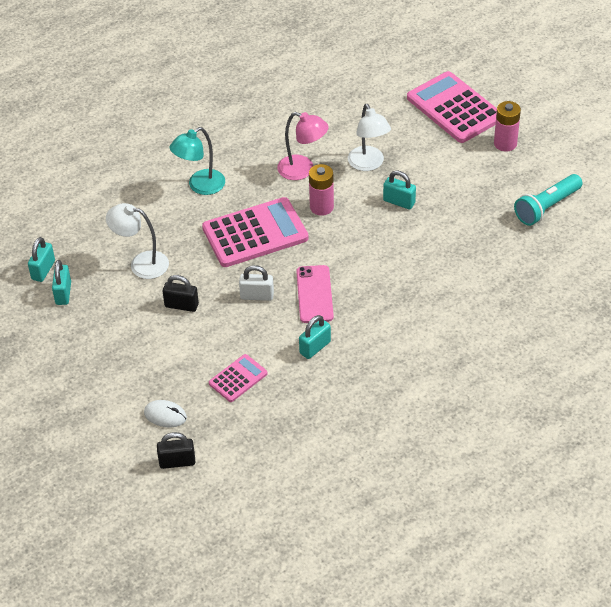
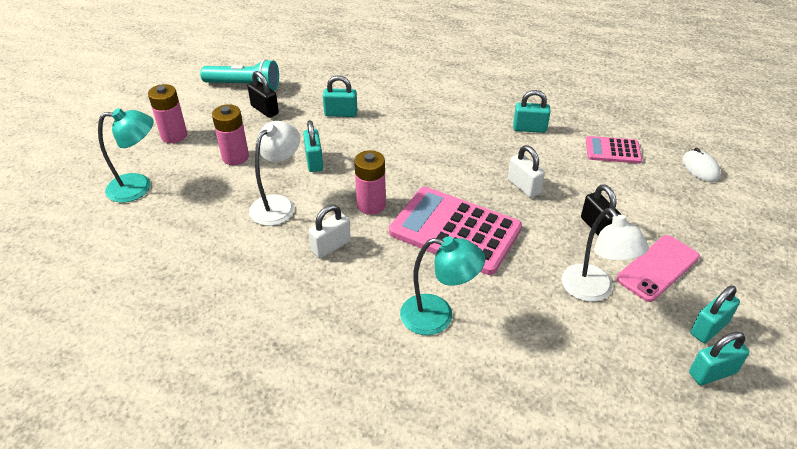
camera: 130 degrees left, 5 degrees down
(177, 462) = (720, 139): black padlock -> black padlock (265, 110)
(303, 170) = (331, 246): pink lamp -> white padlock
(314, 294) = (479, 155): pink phone -> pink phone (658, 268)
(445, 164) = (235, 157): none -> pink battery
(448, 245) = (341, 113): none -> turquoise padlock
(454, 108) = (138, 187): pink calculator -> turquoise lamp

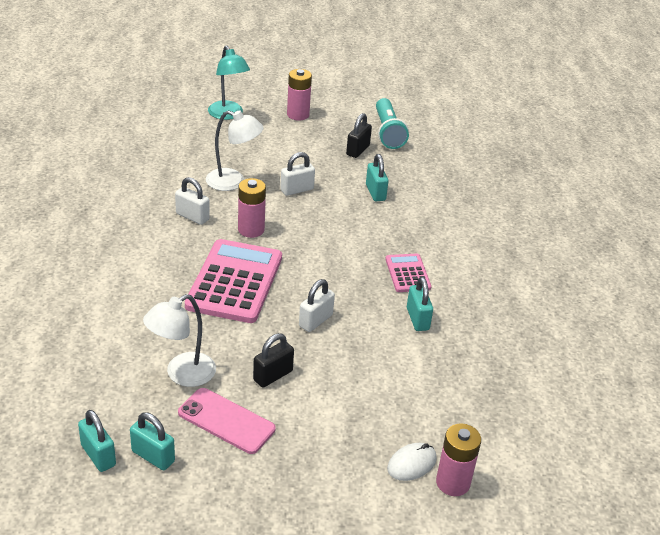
camera: 70 degrees right, 5 degrees down
(235, 157) = (284, 149): pink battery -> pink battery (453, 483)
(314, 161) = (297, 190): turquoise padlock -> white padlock
(438, 316) = (129, 283): turquoise lamp -> none
(613, 150) = (409, 386): pink calculator -> pink calculator (407, 273)

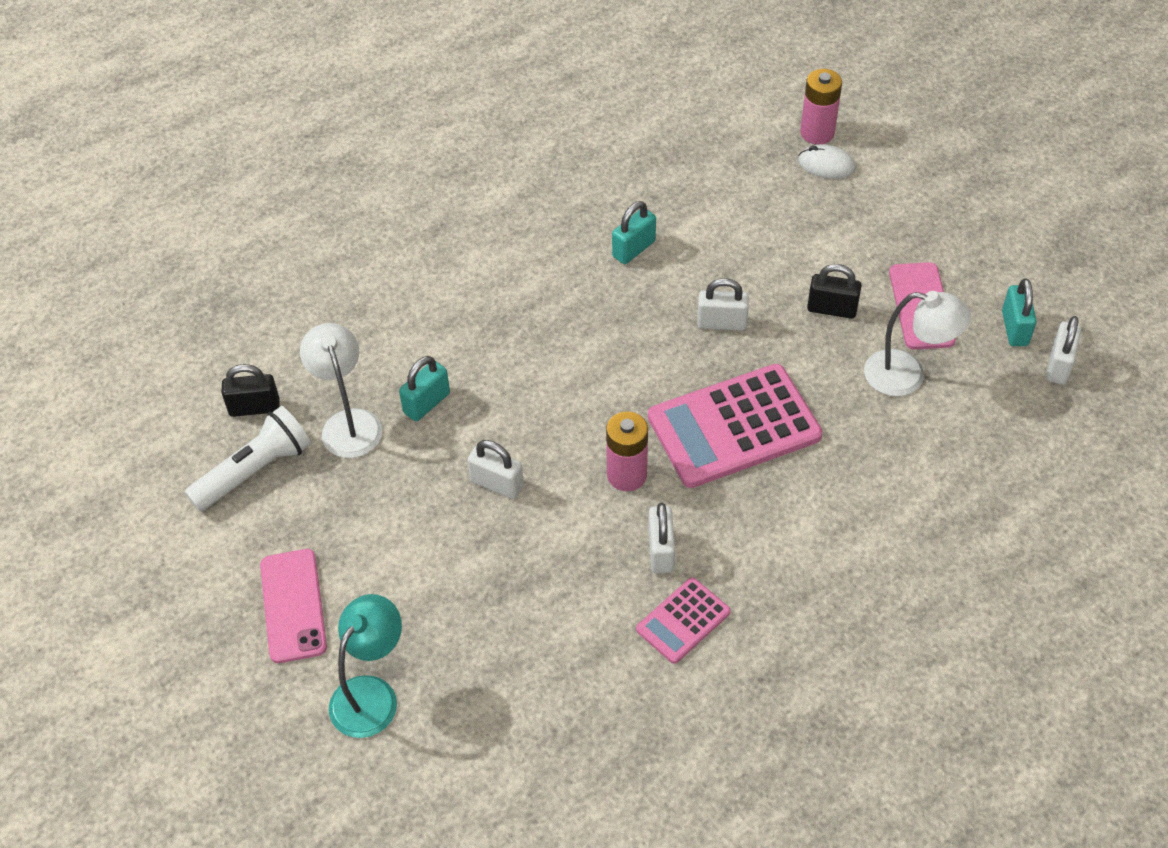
camera: 120 degrees left, 15 degrees up
(98, 455) = (1058, 365): turquoise padlock -> white padlock
(233, 182) = (544, 562): white lamp -> white lamp (348, 423)
(298, 115) = (293, 606): pink battery -> pink phone
(358, 150) = (336, 477): black padlock -> black padlock (254, 407)
(388, 132) = (254, 471): turquoise flashlight -> white flashlight
(407, 273) = (565, 292): pink calculator -> pink calculator (683, 621)

